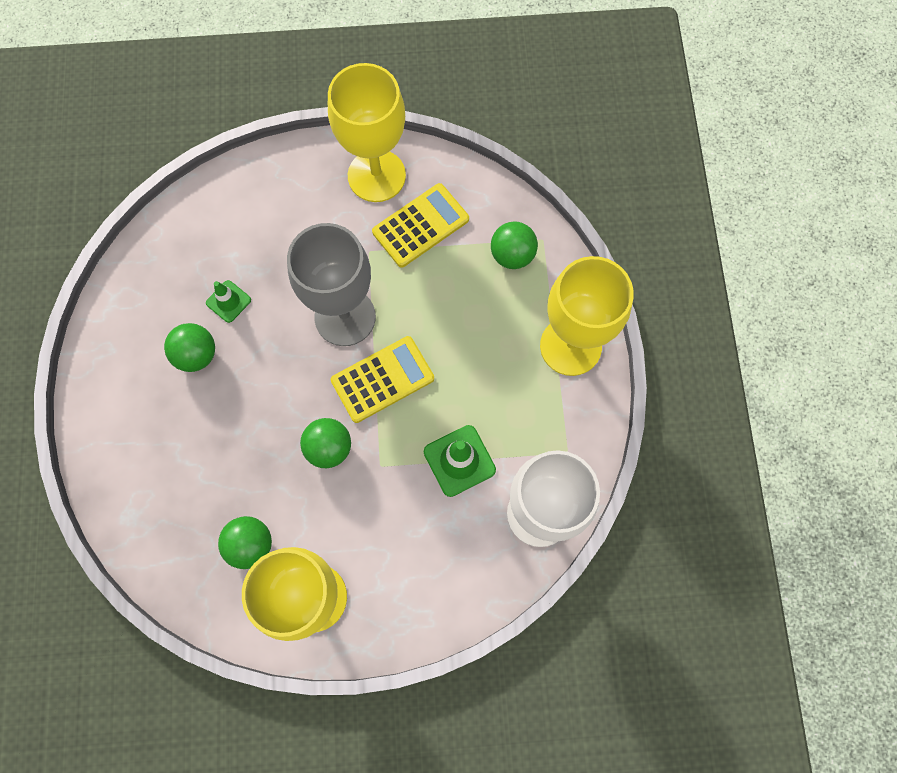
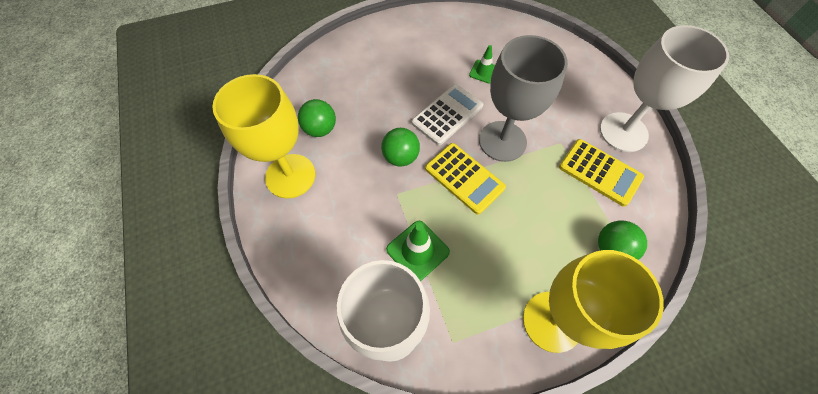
camera: 75 degrees right, 10 degrees down
(197, 355) = (440, 65): green ball -> none
(283, 371) = (447, 114): none -> white calculator
(376, 176) = (623, 132): yellow goblet -> white goblet

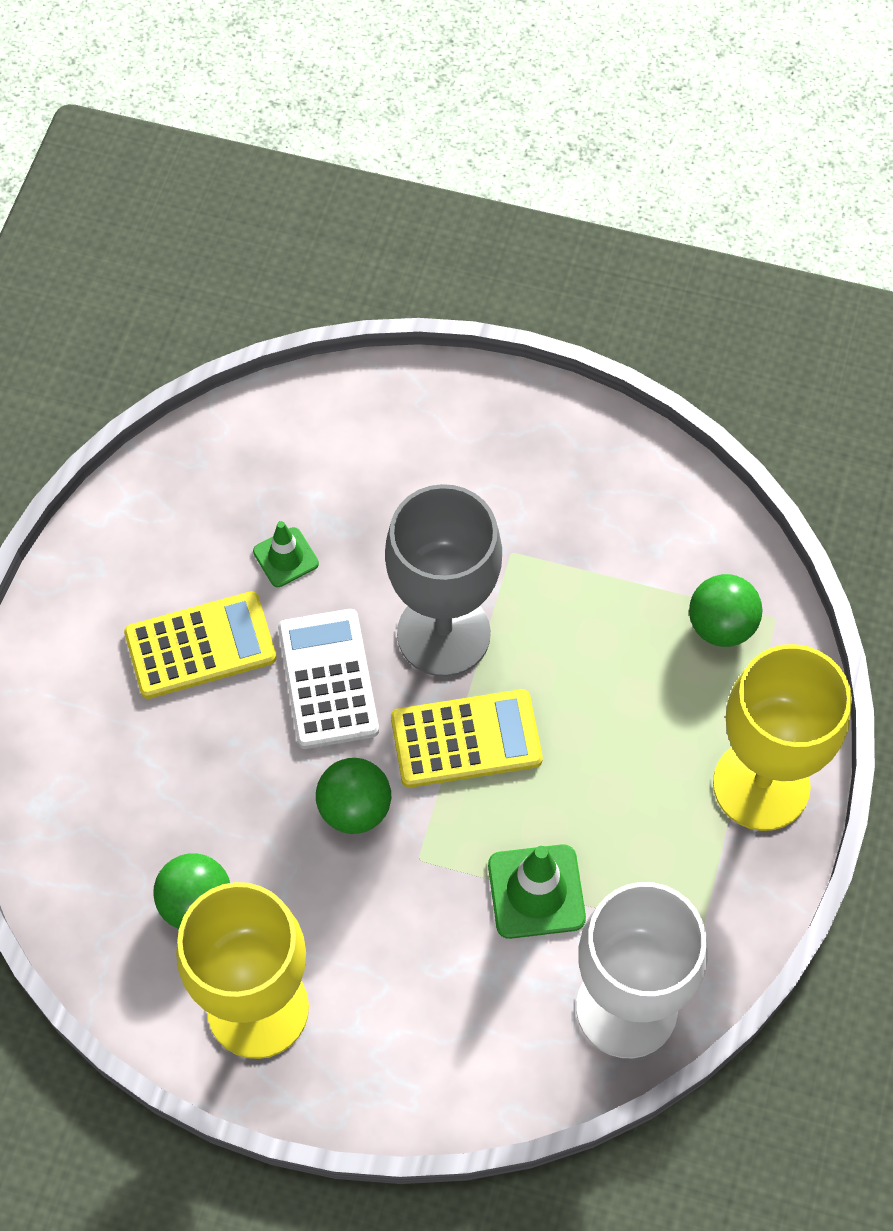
camera: 55 degrees left, 0 degrees up
(600, 172) = (600, 540): yellow calculator -> yellow calculator (200, 646)
(623, 132) = (561, 449): white goblet -> none

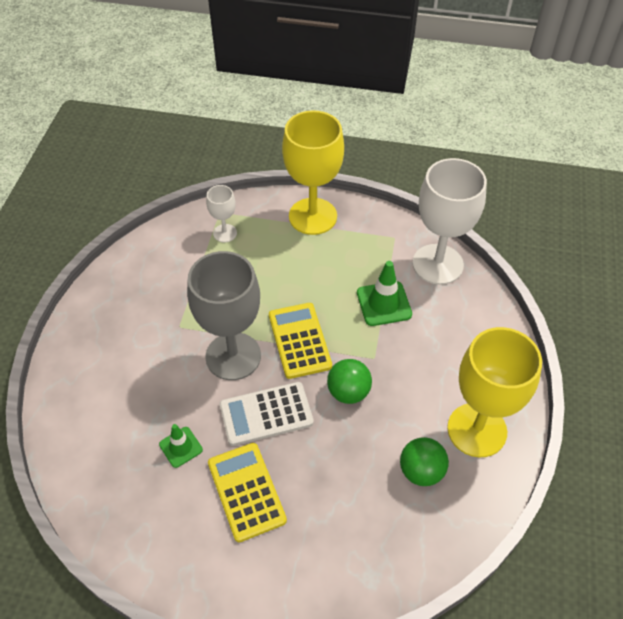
camera: 95 degrees left, 10 degrees down
(721, 626) = (225, 233): green ball -> white goblet

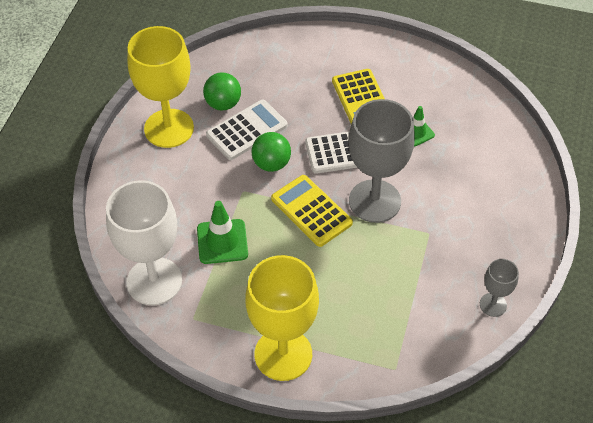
camera: 175 degrees left, 0 degrees up
(128, 265) = (493, 304): none -> grey goblet
(225, 233) = (387, 338): white goblet -> none
(299, 340) = (311, 211): yellow calculator -> yellow calculator turned 150 degrees clockwise
(384, 434) = (246, 130): none -> white calculator

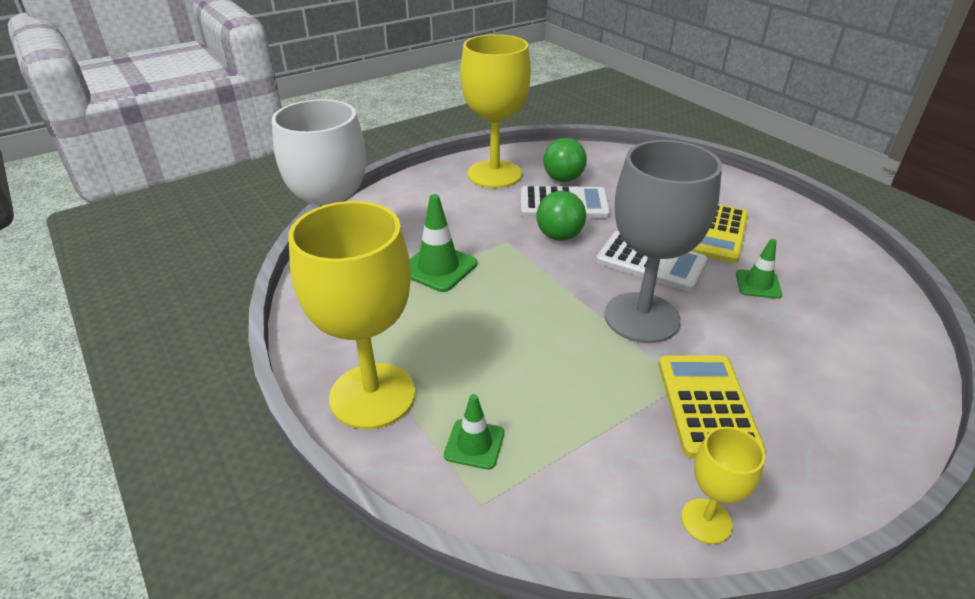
camera: 40 degrees right, 15 degrees down
(311, 211) = (557, 290): yellow calculator -> yellow calculator (706, 405)
(363, 342) = (474, 444): none -> green traffic cone
(493, 304) = (706, 521): grey goblet -> yellow goblet

